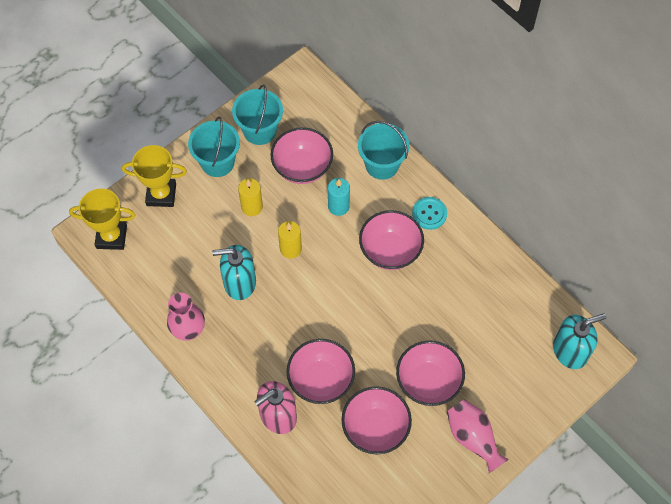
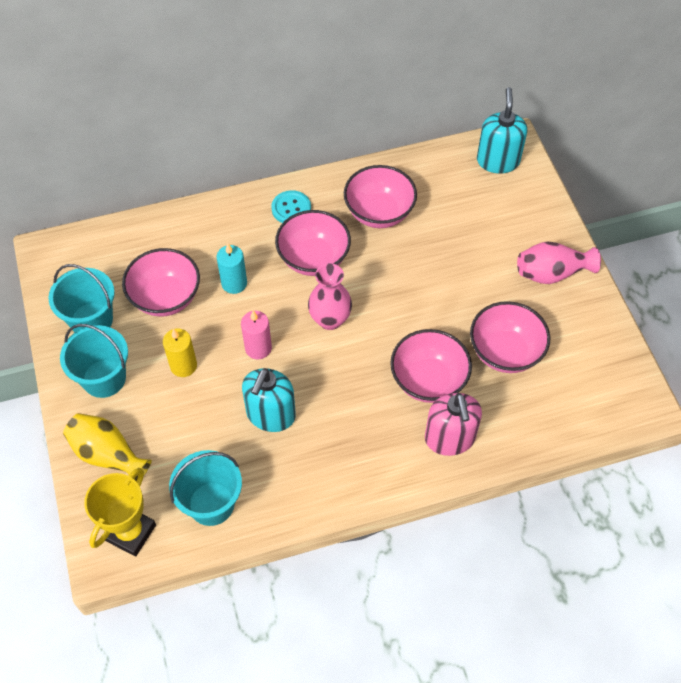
camera: 65 degrees left, 5 degrees down
(161, 194) = (108, 454): yellow trophy -> yellow vase
(188, 330) = (301, 491): pink vase -> pink vase (330, 319)
(290, 249) = (258, 348): yellow candle -> pink candle
(382, 165) = (209, 225): turquoise bucket -> turquoise bucket (211, 503)
(428, 382) = (476, 286): pink bowl -> pink bowl (379, 213)

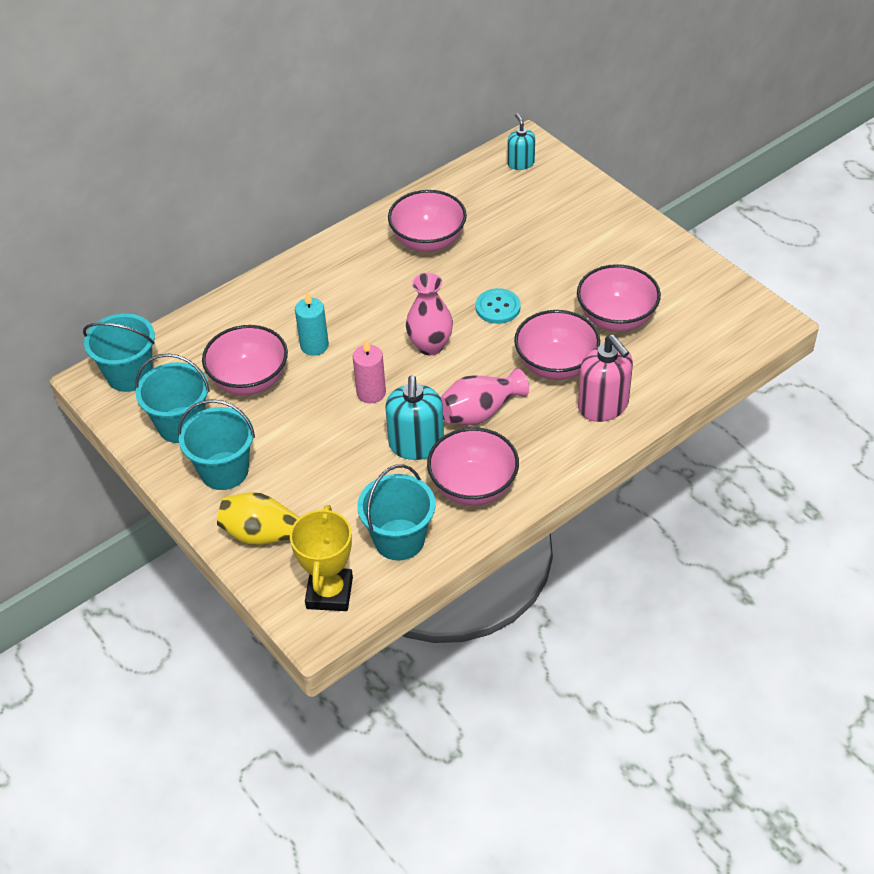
camera: 20 degrees left, 10 degrees down
(75, 256) = (129, 375): none -> turquoise bucket
(183, 365) = (302, 432): yellow candle -> none
(291, 208) = (336, 264): turquoise button -> turquoise button (498, 307)
(313, 259) = (384, 299): pink bowl -> pink bowl (473, 487)
(498, 161) = (520, 163): turquoise soap dispenser -> turquoise soap dispenser, size x0.60
(551, 273) = (624, 240): pink vase -> pink vase (480, 412)

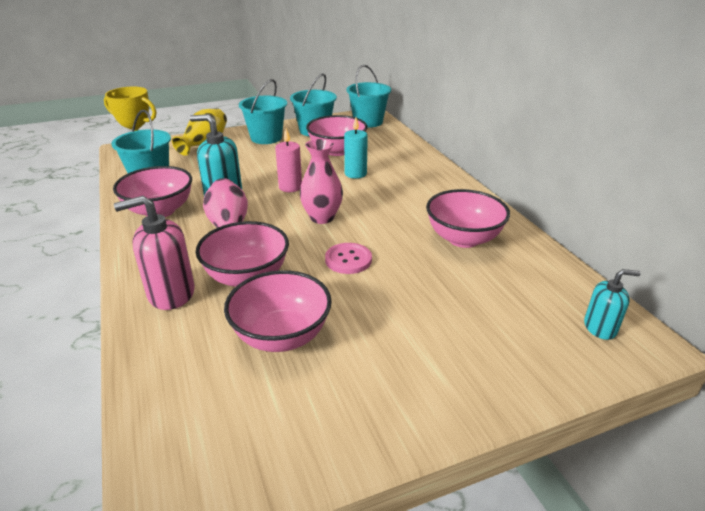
camera: 105 degrees right, 15 degrees down
(498, 307) = (348, 260): turquoise button -> pink button

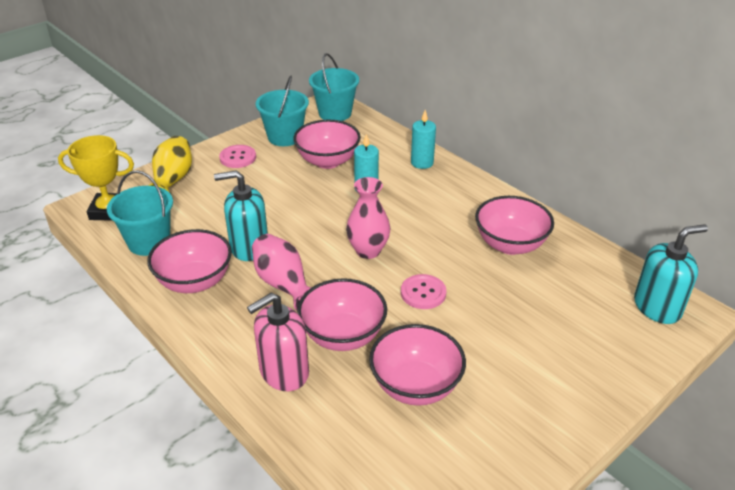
camera: 20 degrees left, 5 degrees up
(266, 138) = (238, 158): turquoise bucket -> pink button
(290, 187) = (311, 220): pink candle -> none
(419, 164) = (422, 163): none -> turquoise candle
(600, 328) = (657, 307): turquoise soap dispenser -> turquoise soap dispenser, size x1.66

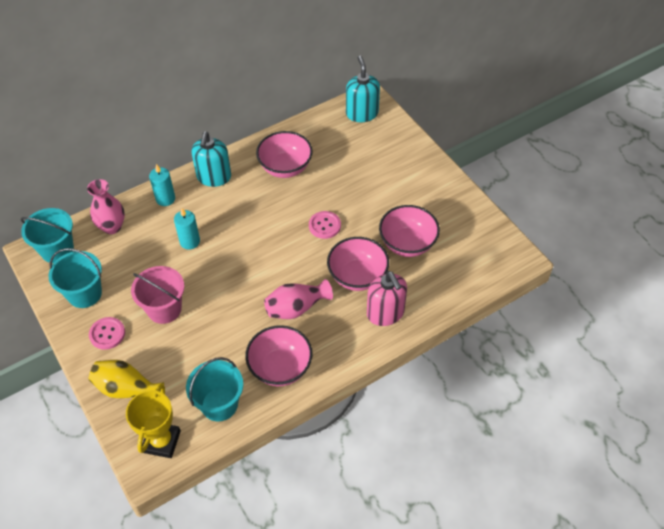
camera: 80 degrees left, 15 degrees up
(249, 247) = (246, 329): turquoise soap dispenser -> turquoise soap dispenser (214, 177)
(271, 186) = (164, 309): none -> pink bucket
(328, 161) = (139, 264): pink bowl -> none
(368, 251) = (271, 251): pink vase -> pink vase (112, 227)

